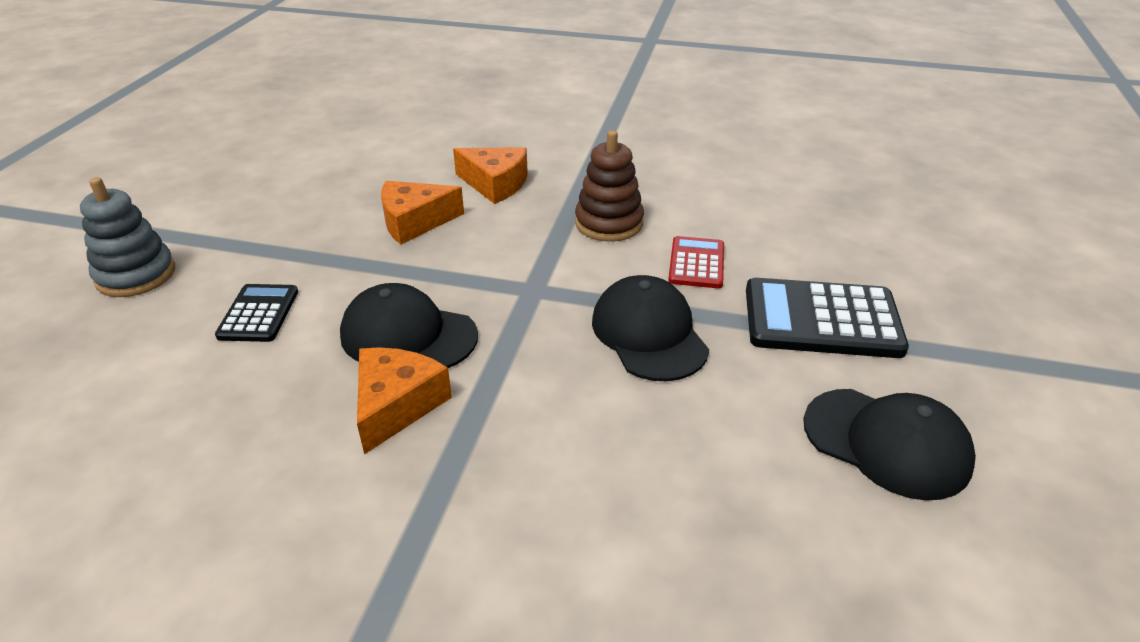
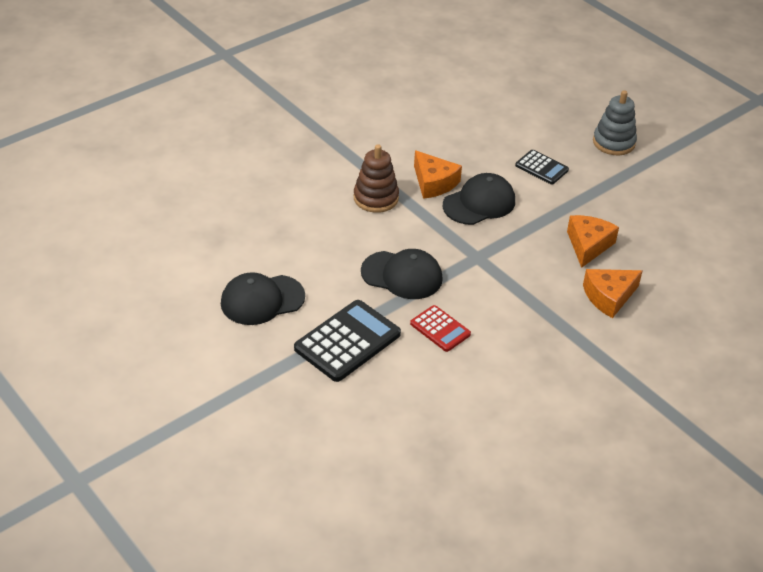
camera: 125 degrees right, 5 degrees up
(609, 223) = (515, 319): brown stacking toy -> brown stacking toy (376, 198)

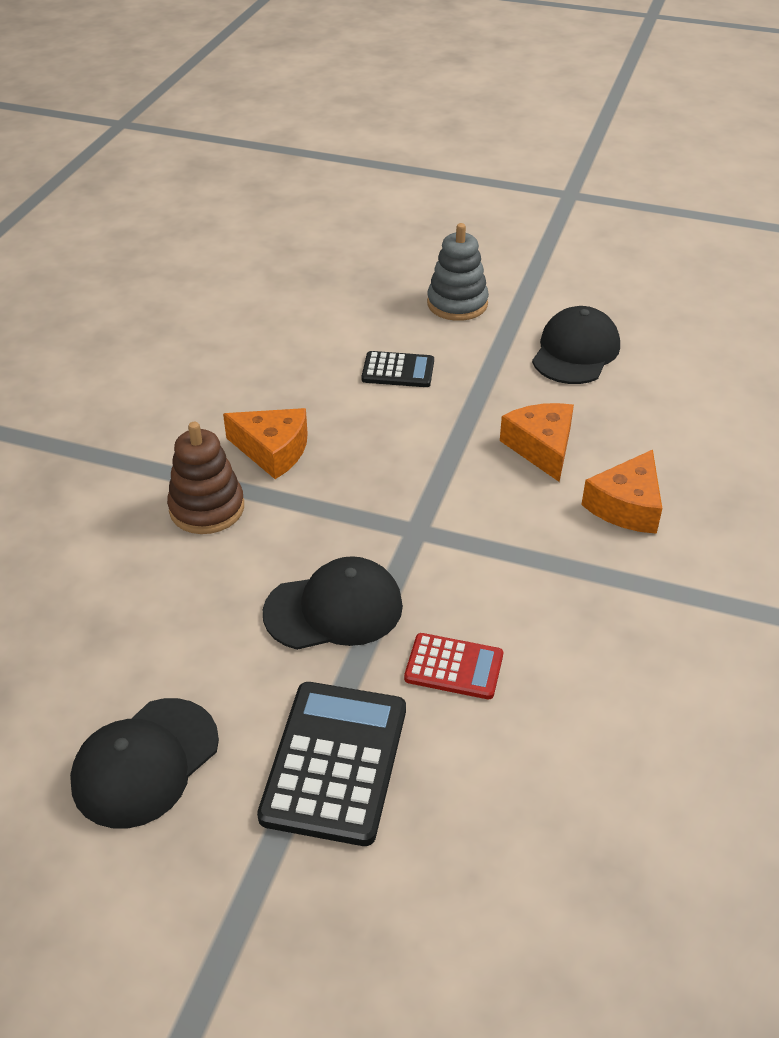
camera: 30 degrees left, 0 degrees up
(479, 203) = (357, 452): black cap -> black cap (575, 352)

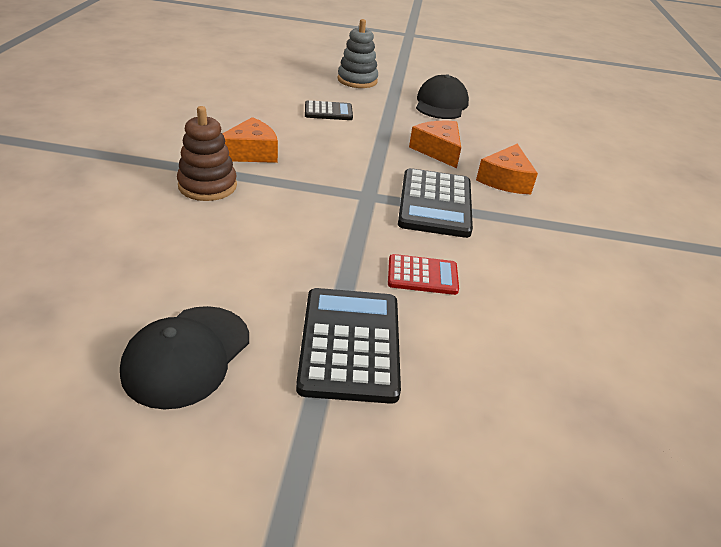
camera: 15 degrees left, 5 degrees down
(273, 450) = (251, 153): orange cheese -> orange cheese turned 45 degrees counterclockwise
(334, 609) = (321, 243): black cap -> none
(507, 547) = (435, 204): none -> black calculator

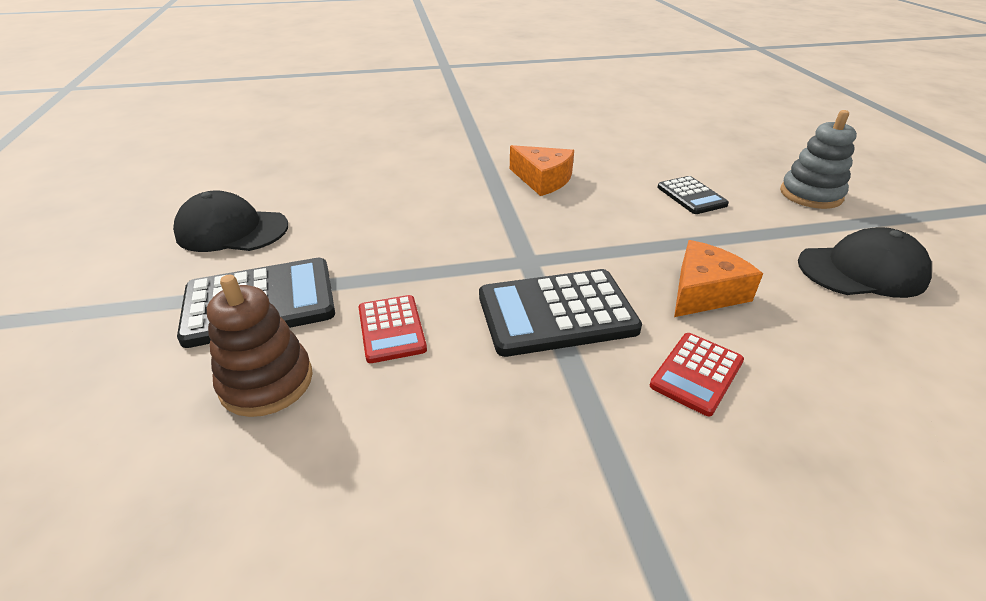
camera: 75 degrees right, 0 degrees up
(207, 186) = (464, 177): brown stacking toy -> brown stacking toy (266, 382)
(505, 180) = (696, 373): orange cheese -> red calculator

